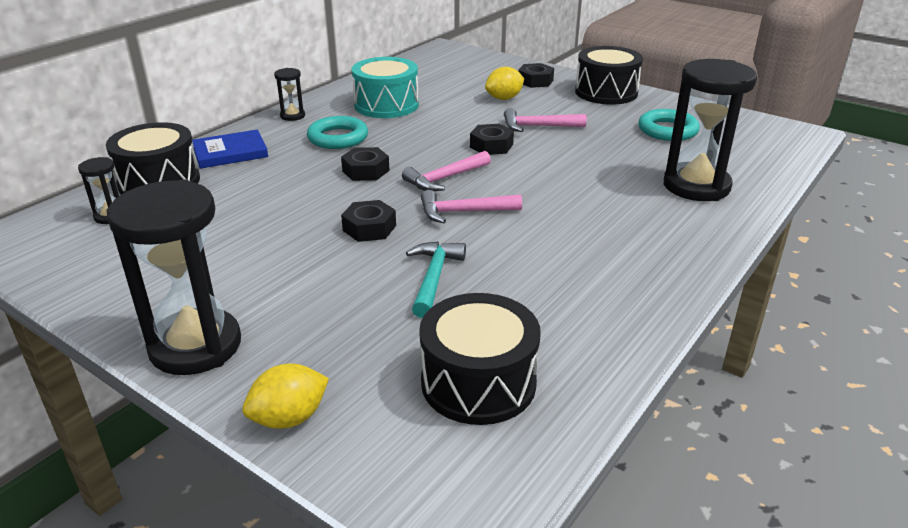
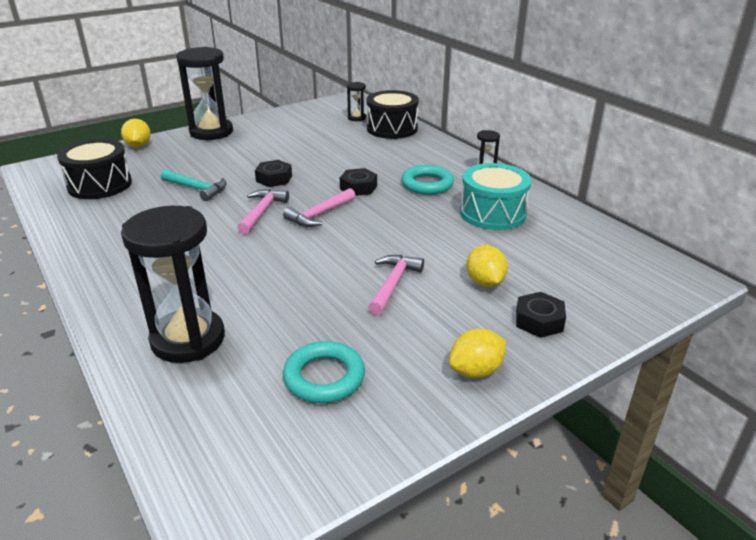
camera: 110 degrees right, 0 degrees up
(230, 152) = (424, 148): blue book -> none
(445, 178) = (319, 214): pink hammer -> pink hammer turned 120 degrees counterclockwise
(491, 146) = (365, 247): black nut -> none
(606, 92) = (476, 371): black drum -> yellow lemon

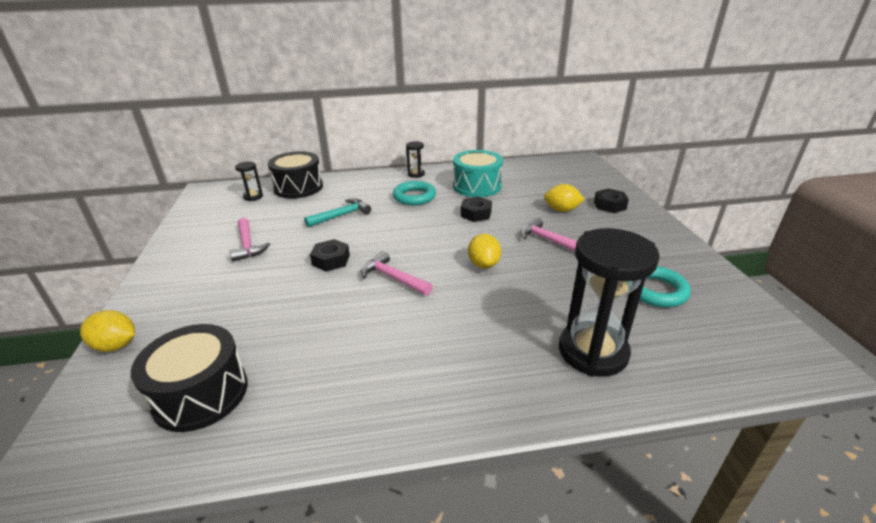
camera: 65 degrees left, 0 degrees up
(197, 189) = (302, 311): turquoise hammer -> turquoise hammer (341, 215)
(211, 132) = (161, 281): black hourglass -> none
(319, 214) = (423, 249): pink hammer -> pink hammer (247, 245)
(358, 187) = (392, 223): black nut -> black nut (476, 214)
(476, 371) = (655, 235): yellow lemon -> yellow lemon (483, 264)

